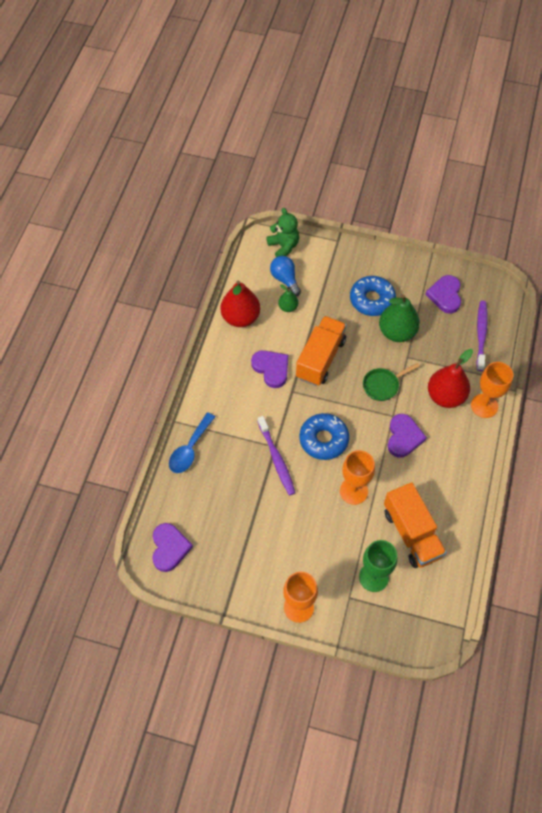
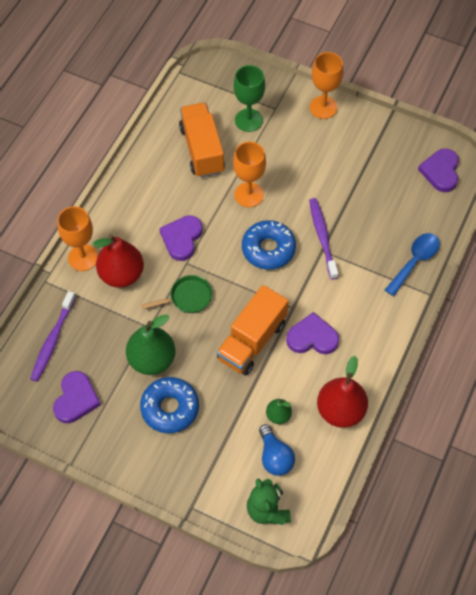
camera: 170 degrees left, 0 degrees up
(271, 369) = (312, 337): purple heart -> purple heart turned 120 degrees clockwise

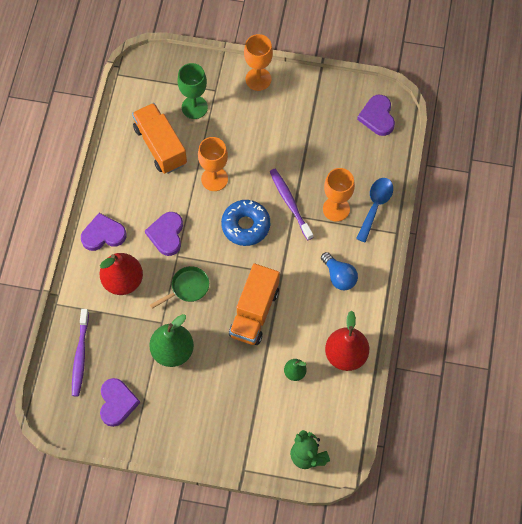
camera: 15 degrees left, 5 degrees up
(83, 258) = (83, 274): orange goblet -> orange goblet (336, 209)
(170, 408) = (201, 390): blue donut -> none
(275, 457) = (301, 409): blue light bulb -> blue light bulb (339, 276)
(312, 337) = (305, 296): purple heart -> purple heart (103, 234)

